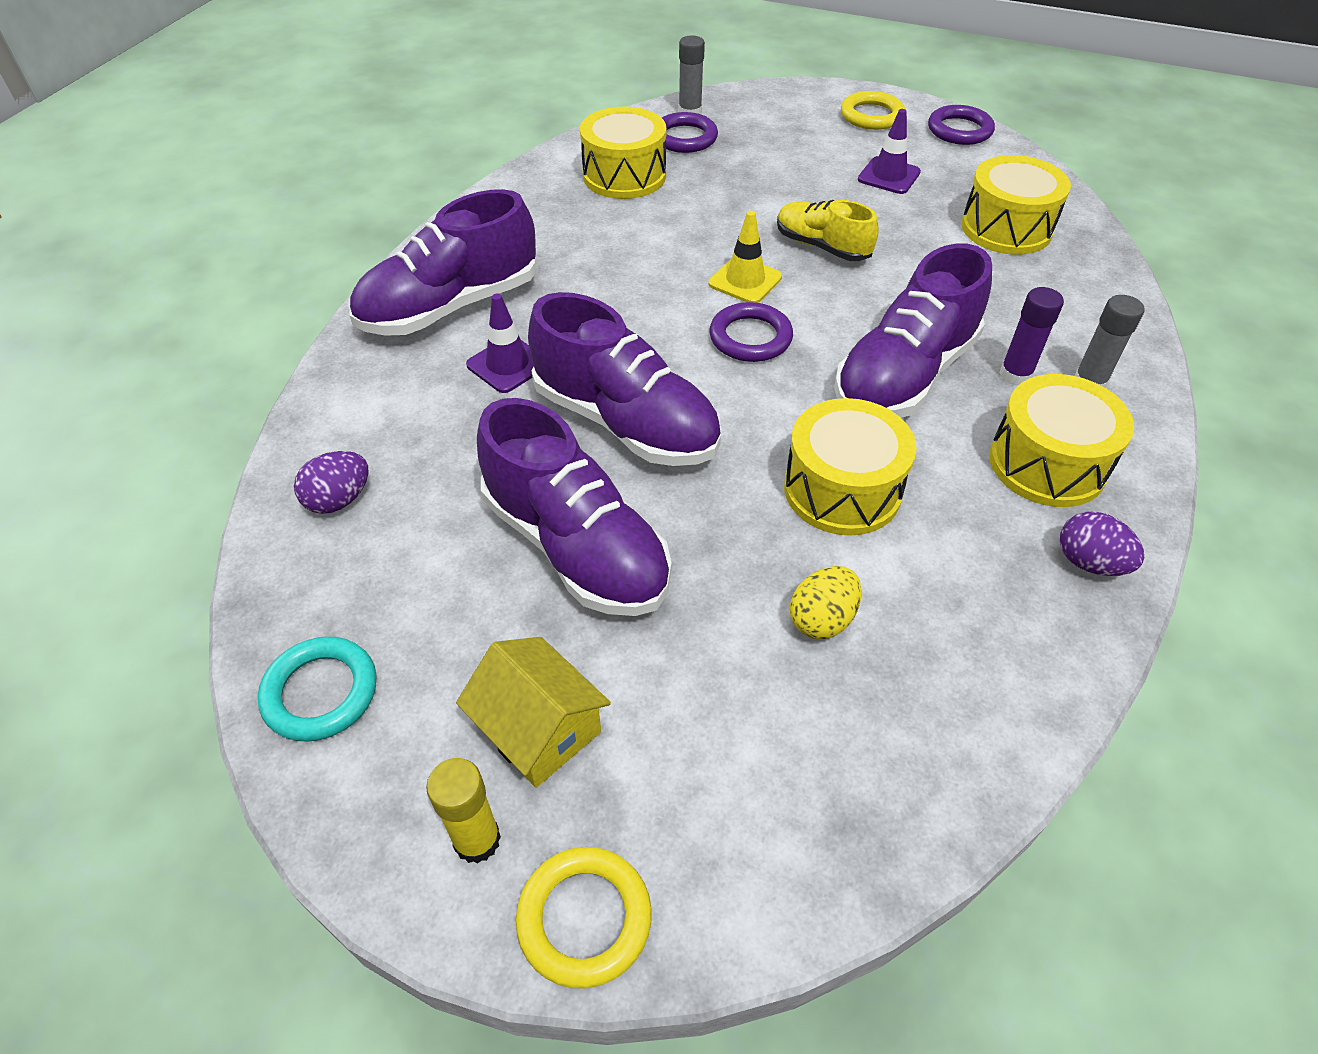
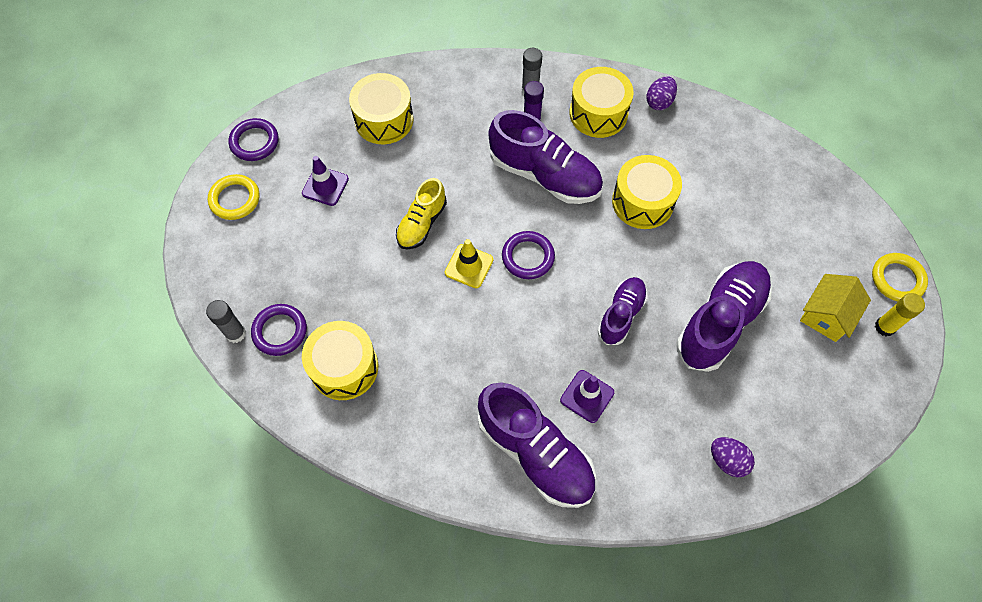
camera: 100 degrees left, 15 degrees up
(320, 692) = (846, 420): turquoise ring -> none
(626, 422) = (621, 315): purple shoe -> purple shoe, size x0.59
(822, 619) = (727, 206): yellow egg -> none

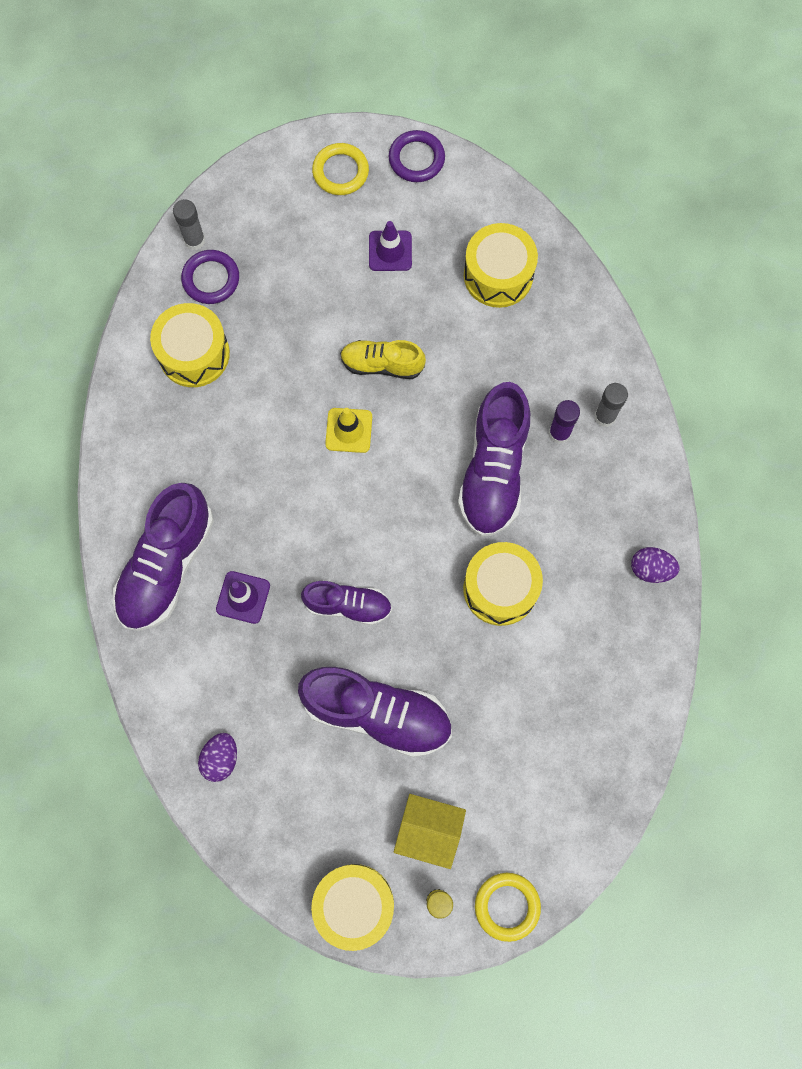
camera: 70 degrees right, 10 degrees up
(528, 257) = (382, 486): purple ring -> none
(598, 113) = (604, 503): yellow drum -> yellow drum (354, 905)

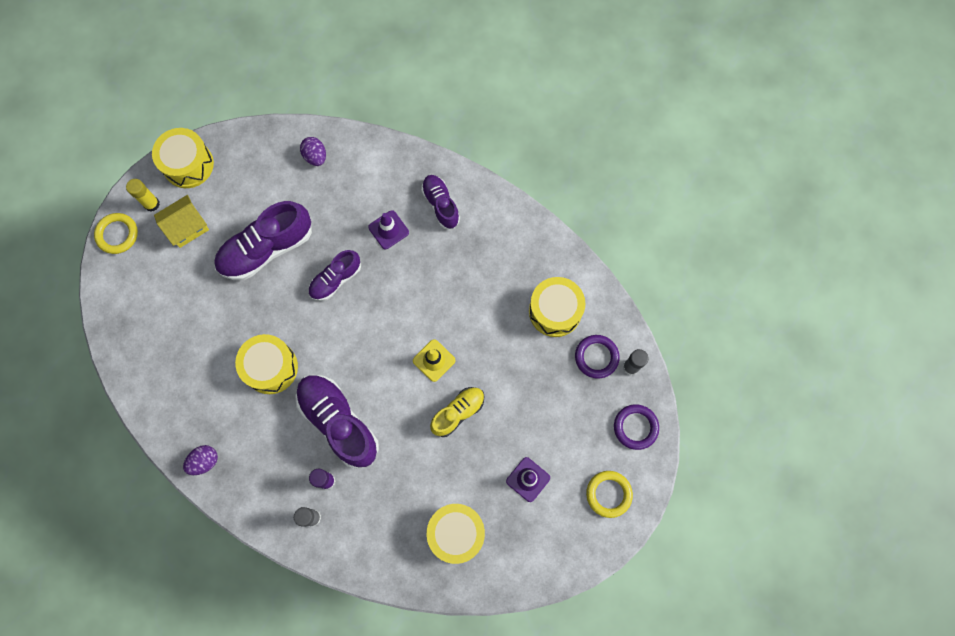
camera: 130 degrees right, 0 degrees up
(166, 565) = (440, 205): purple shoe -> purple shoe, size x0.59
(416, 159) = (579, 551): purple ring -> purple ring (635, 427)

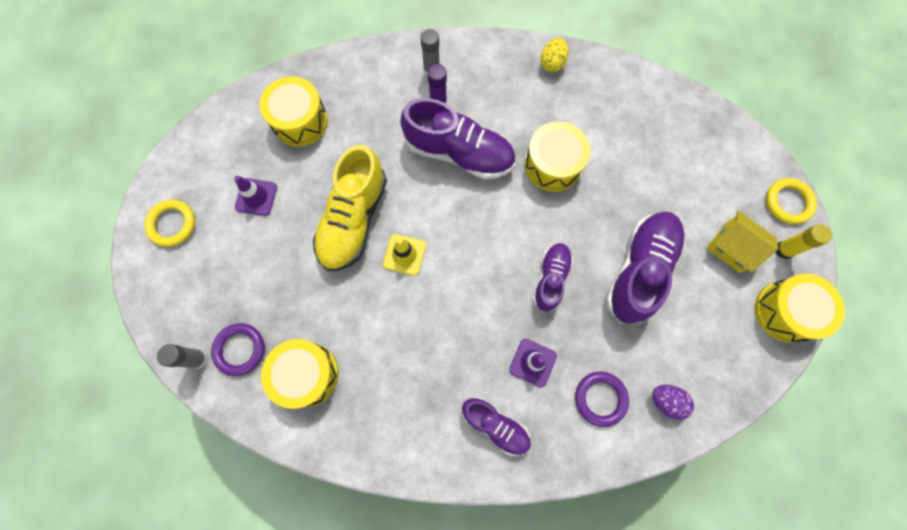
camera: 150 degrees right, 0 degrees up
(187, 227) = (732, 247): yellow house -> yellow house turned 75 degrees counterclockwise
(204, 461) = (552, 63): purple egg -> yellow egg
(458, 412) = (353, 219): yellow shoe -> yellow shoe, size x1.70
(635, 427) = (169, 300): purple ring -> purple ring (600, 398)

